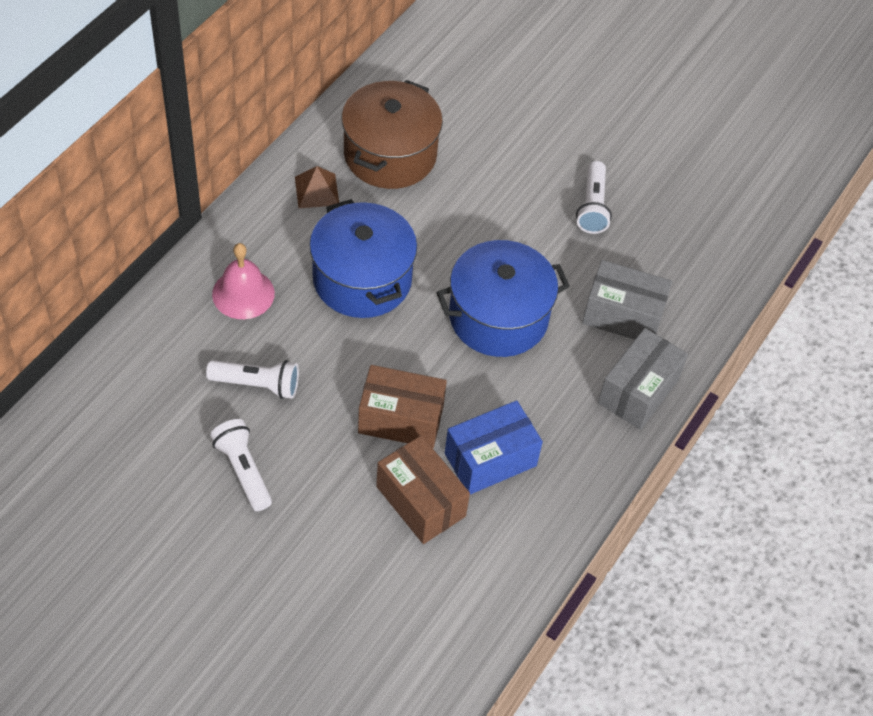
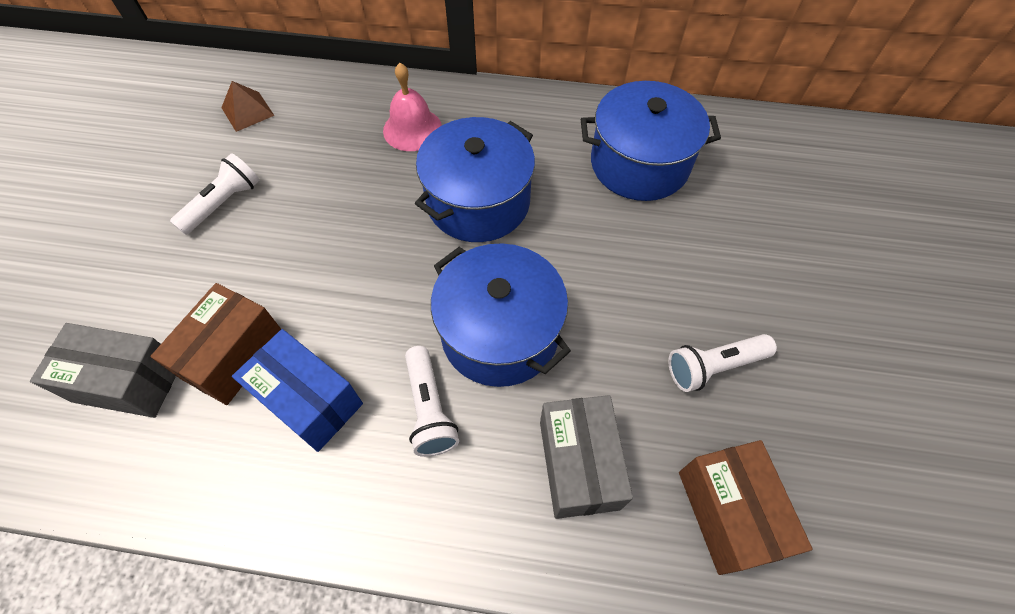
camera: 70 degrees right, 5 degrees up
(257, 384) = (320, 176): white flashlight -> white flashlight (429, 409)
(317, 191) = (557, 131): brown pyramid -> brown pyramid (247, 111)
(390, 154) = (639, 164): brown pot -> blue pot
(401, 419) = (328, 298): brown box -> brown box (728, 512)
(638, 391) = (475, 529): grey box -> grey box (128, 381)

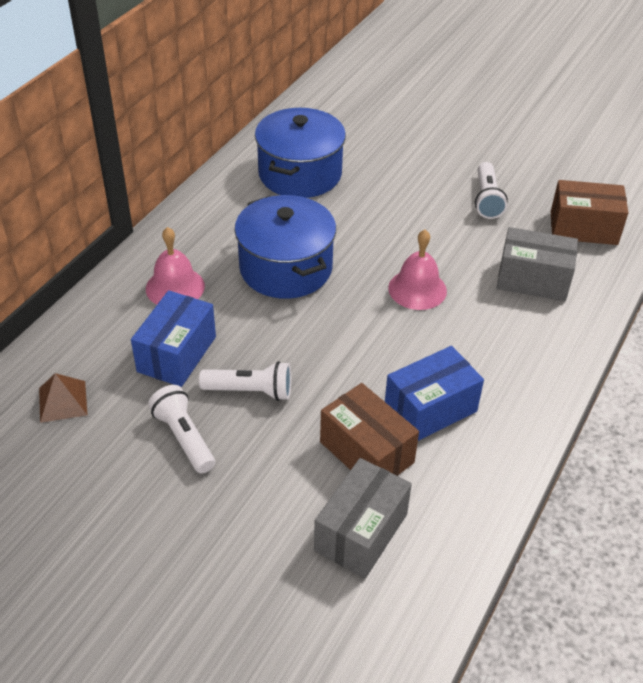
camera: 70 degrees left, 15 degrees down
(325, 162) = (177, 354): none -> blue box
(429, 409) = (465, 342): white flashlight -> white flashlight (250, 391)
(500, 333) = (417, 289): blue pot -> pink bell

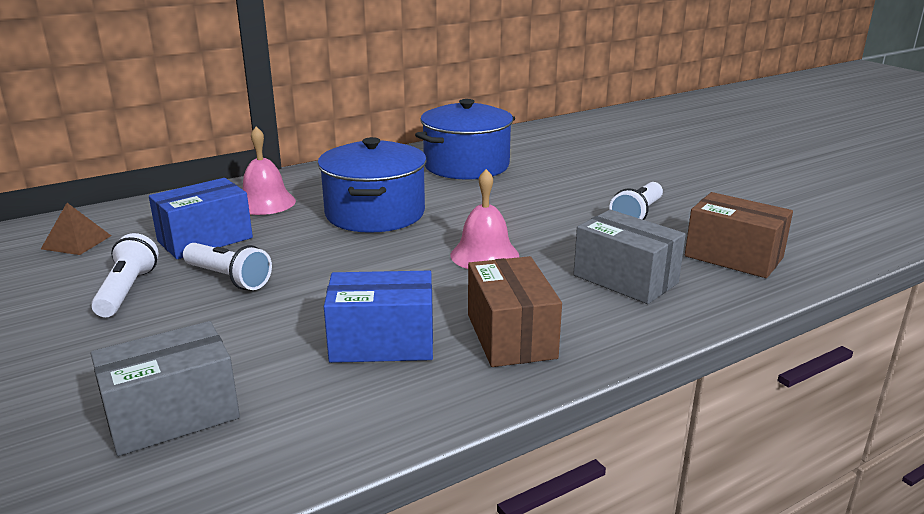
camera: 30 degrees right, 20 degrees down
(366, 452) = (270, 354): brown box -> brown box (511, 336)

